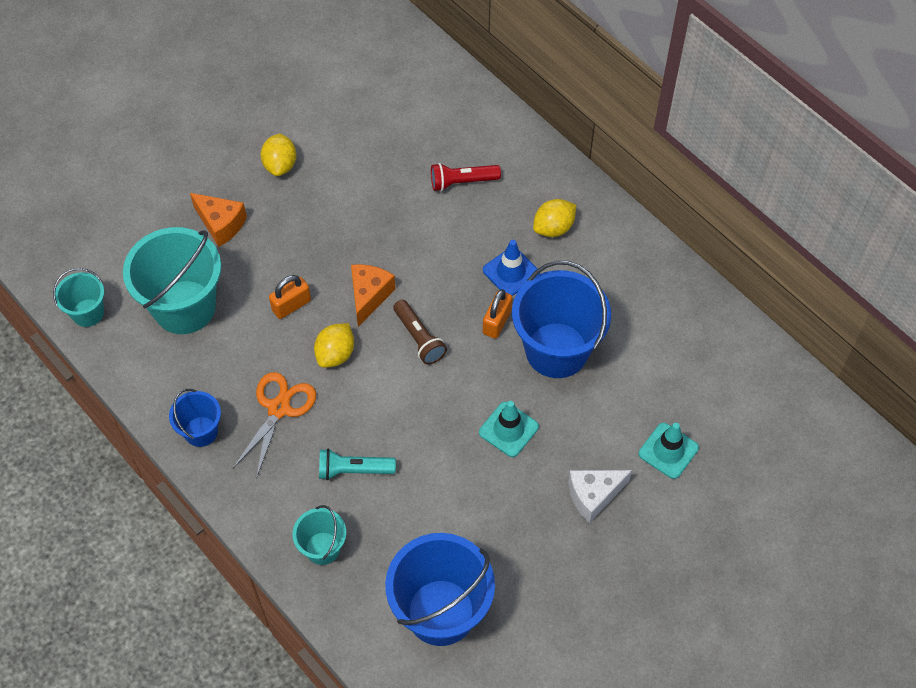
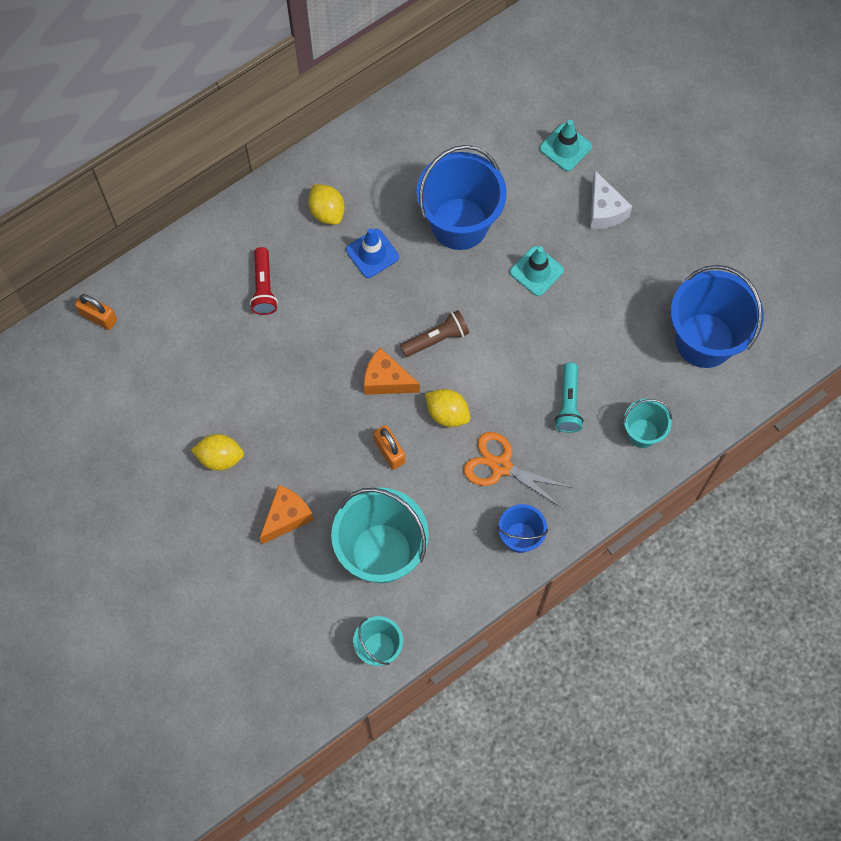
camera: 85 degrees left, 10 degrees up
(497, 322) = (425, 270): orange padlock -> orange padlock (98, 317)

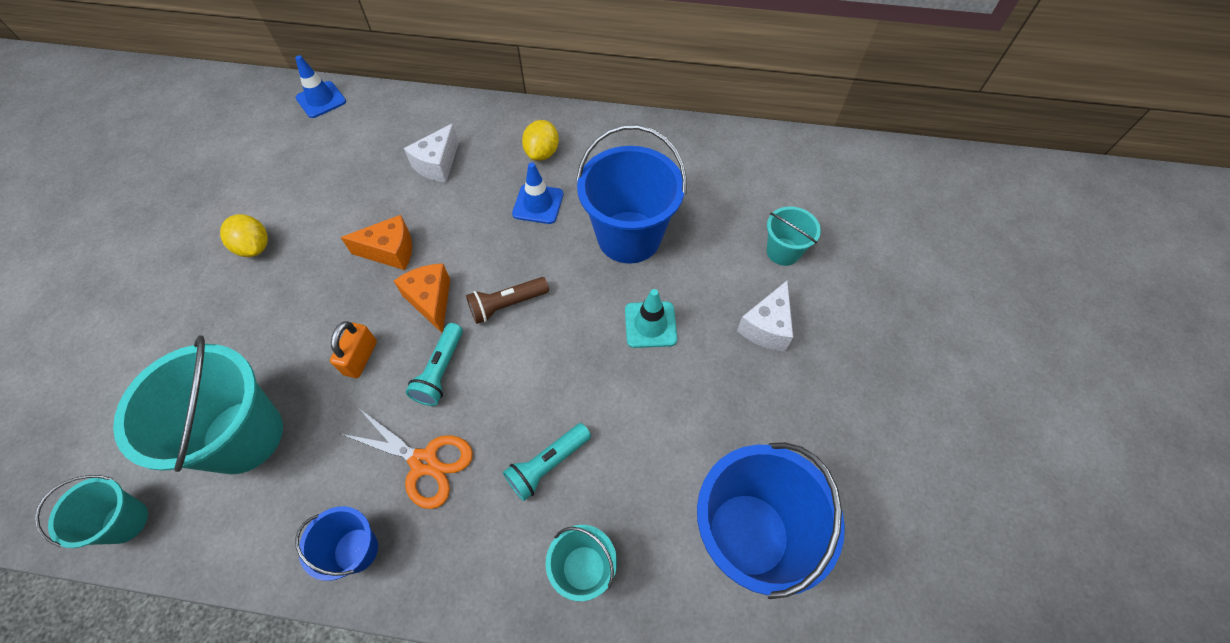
camera: 45 degrees right, 10 degrees down
(98, 317) = (321, 100): orange padlock -> blue traffic cone
(263, 287) = (437, 164): red flashlight -> white cheese
(286, 517) = (229, 333): orange cheese -> orange cheese (390, 251)
(437, 339) = (507, 305): brown flashlight -> brown flashlight turned 135 degrees clockwise
(447, 413) = (440, 371): yellow lemon -> turquoise flashlight
(501, 466) = (424, 462): orange scissors -> orange scissors turned 135 degrees clockwise
(565, 147) = (783, 252): turquoise traffic cone -> turquoise bucket

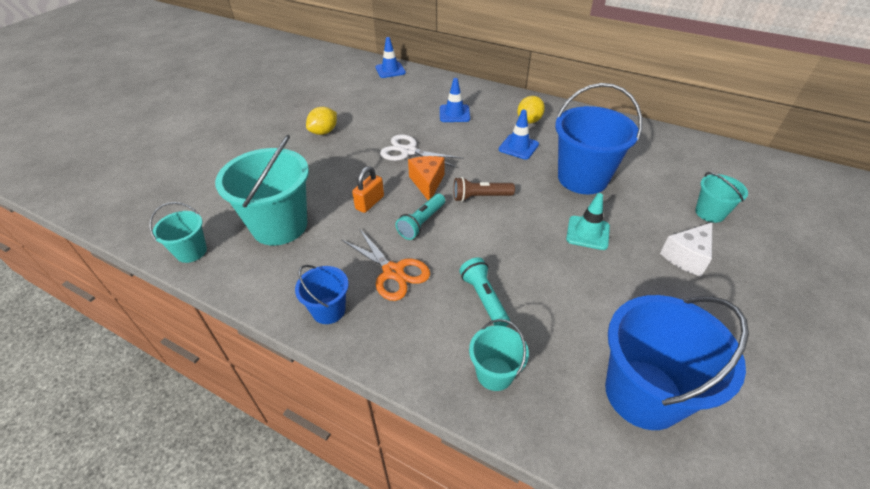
camera: 20 degrees right, 15 degrees down
(255, 247) = (324, 132): yellow lemon -> yellow lemon turned 60 degrees clockwise
(390, 251) = (408, 151): orange cheese -> white scissors
(437, 164) = (454, 114): white cheese -> blue traffic cone
(547, 464) = (484, 298): turquoise flashlight -> turquoise flashlight turned 90 degrees clockwise

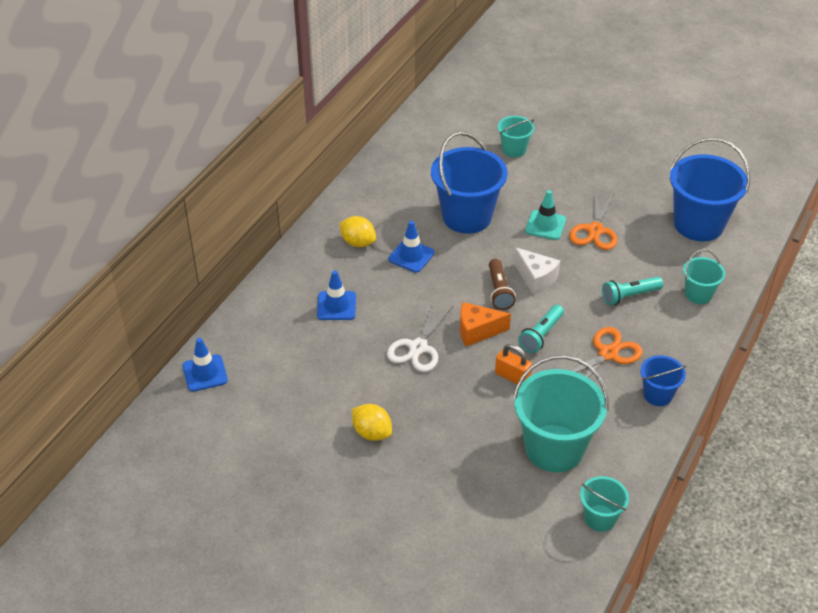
camera: 90 degrees left, 0 degrees up
(421, 223) = (541, 335): turquoise flashlight -> turquoise flashlight turned 90 degrees clockwise
(592, 274) = (595, 230): none -> orange scissors
(686, 257) = (568, 175): white cheese -> white cheese (536, 278)

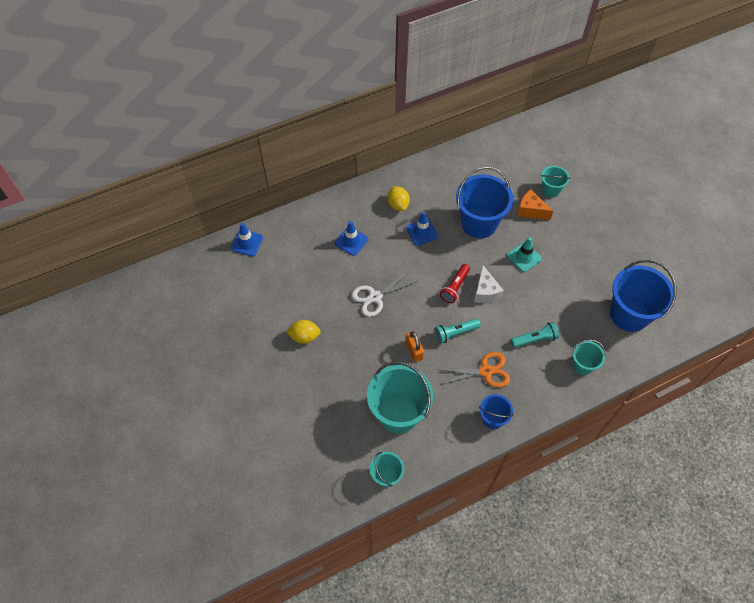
camera: 35 degrees right, 15 degrees up
(372, 433) = (304, 337): yellow lemon -> yellow lemon turned 75 degrees counterclockwise
(477, 331) = (419, 307): orange cheese -> orange cheese (530, 211)
(499, 291) = (455, 287): brown flashlight -> red flashlight
(595, 230) = (553, 279): orange scissors -> none
(629, 296) = (535, 339): turquoise flashlight -> turquoise flashlight turned 150 degrees clockwise

